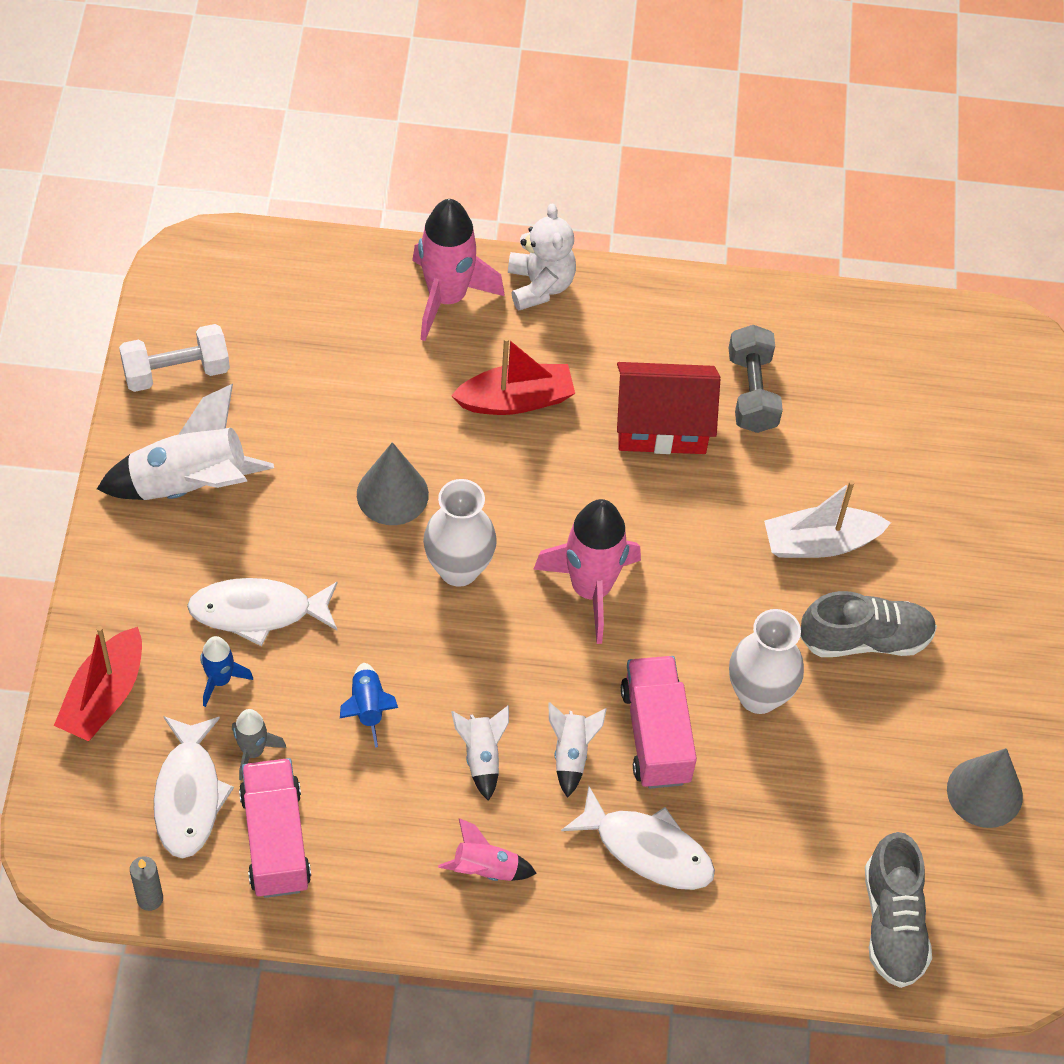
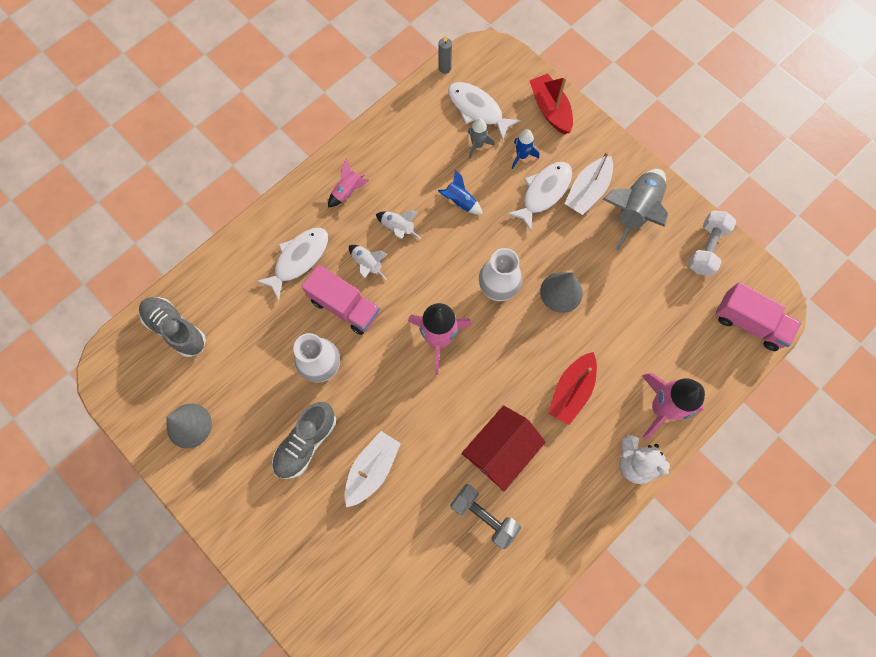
camera: 135 degrees right, 15 degrees up
(190, 484) = (634, 211): white rocket -> grey rocket
(207, 559) = (587, 191): none -> white boat
(275, 840) = (430, 126): pink truck -> pink truck (749, 323)
(647, 849) = (299, 259): white fish -> white fish turned 150 degrees clockwise

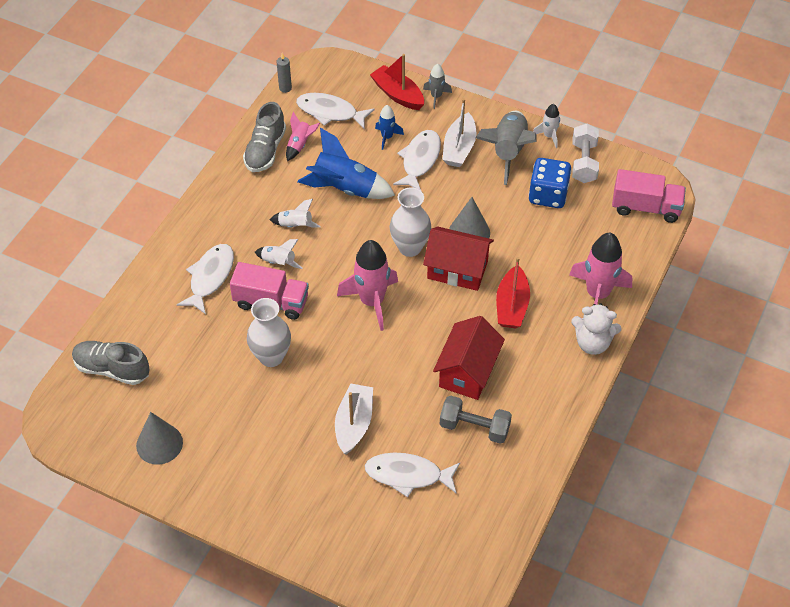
camera: 20 degrees left, 20 degrees down
(306, 443) = (281, 422): grey shoe -> grey shoe (265, 150)
(348, 191) = (235, 210): pink rocket -> pink rocket (300, 145)
(401, 545) = (408, 475): none -> white fish
(460, 201) = (345, 188): blue rocket -> blue rocket, size x1.95
(477, 145) = (342, 140): grey rocket -> grey rocket (436, 96)
(534, 331) = (457, 269): none -> red house
(655, 275) = (548, 195): none -> blue dice
(682, 206) = (549, 136): none -> white rocket

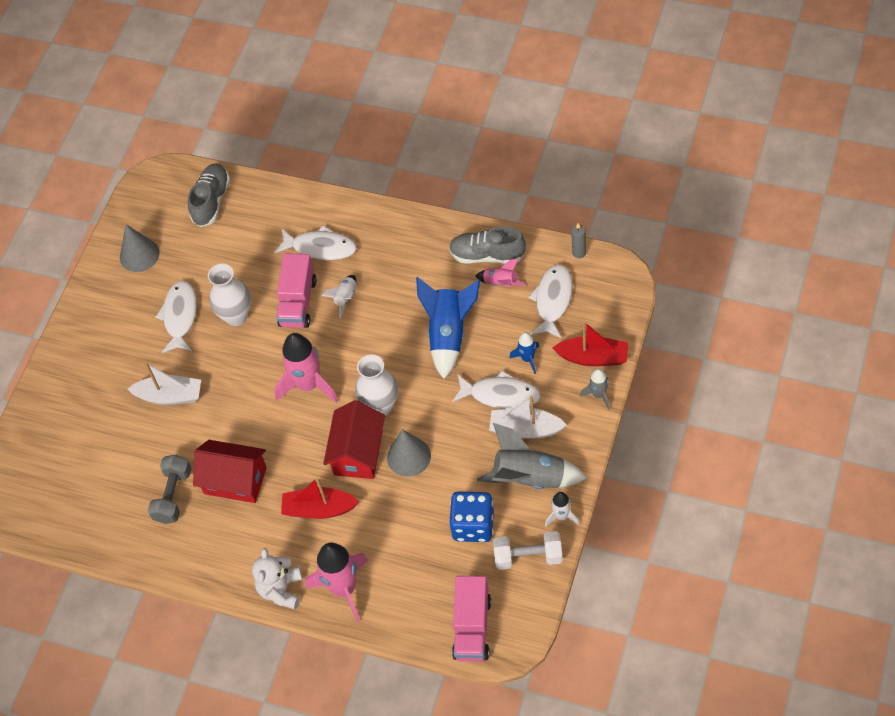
camera: 90 degrees right, 5 degrees up
(295, 225) = (393, 302): white rocket -> none
(397, 94) = (593, 357): red boat -> red boat turned 60 degrees clockwise
(408, 475) = (119, 449): white fish -> white fish (180, 316)

